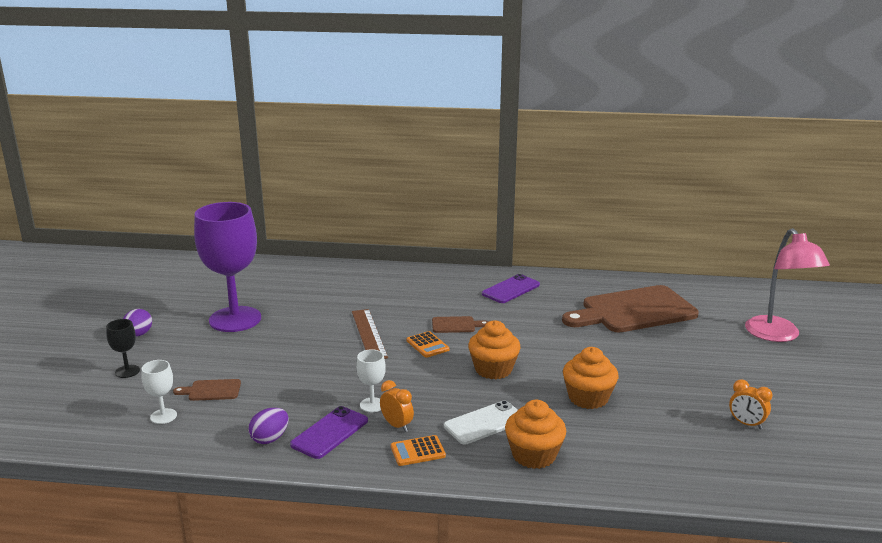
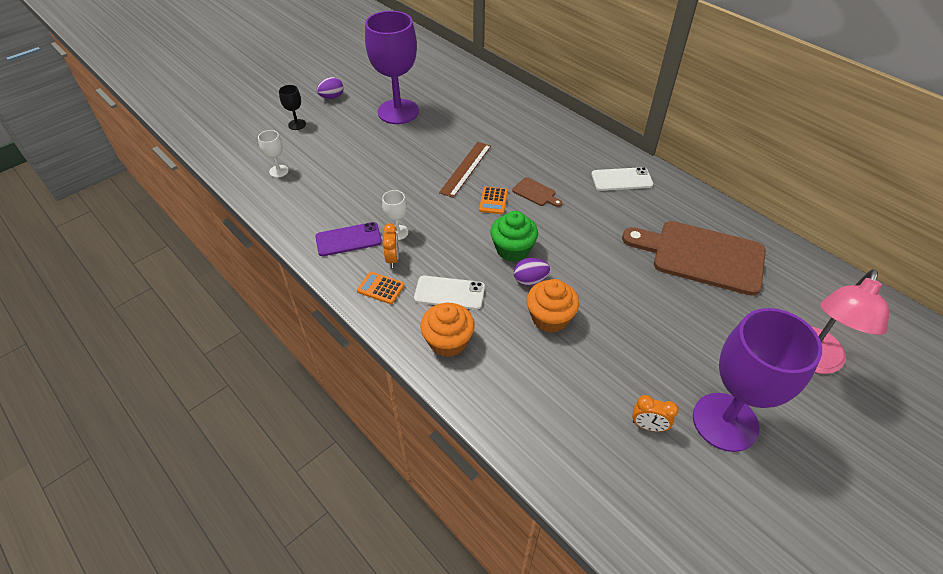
camera: 40 degrees right, 25 degrees up
(211, 390) = (323, 165): brown cutting board -> none
(270, 438) = (312, 223): purple egg -> purple egg (530, 280)
(493, 369) = (513, 249): orange cupcake -> green cupcake
(511, 289) = (621, 179): purple phone -> white phone
(746, 424) = (648, 426): orange clock -> orange clock turned 60 degrees counterclockwise
(783, 395) = (725, 422): none -> purple goblet

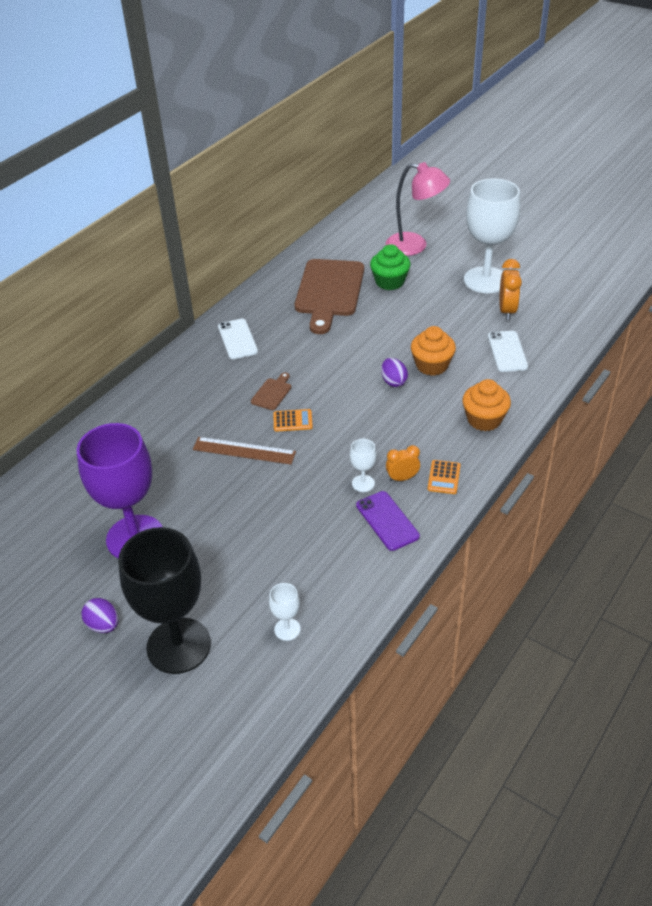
camera: 100 degrees left, 5 degrees down
(297, 124) = (178, 645): black goblet -> black goblet, size x2.41
(449, 293) = (430, 429): white phone -> white phone (507, 351)
(513, 249) = (359, 397): green cupcake -> green cupcake (390, 282)
(648, 426) = (507, 311): orange clock -> orange clock, size x1.52
(725, 422) = (485, 280): purple goblet -> white goblet

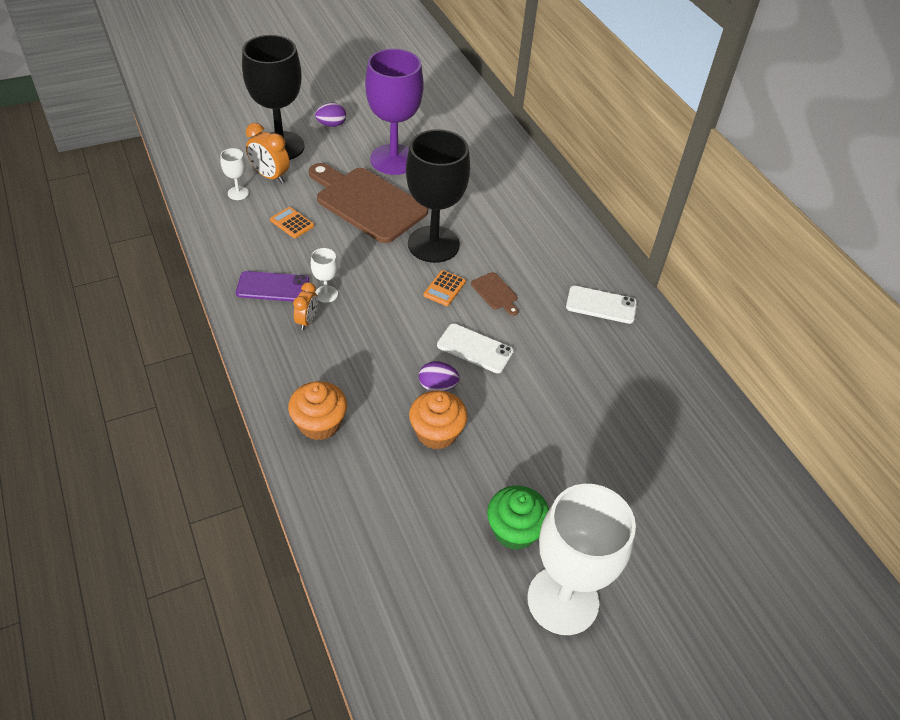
camera: 115 degrees right, 5 degrees up
(244, 451) = (433, 244): brown ruler -> black goblet
(329, 291) = (642, 418): brown cutting board -> brown cutting board (367, 202)
(390, 282) = (627, 488): green cupcake -> green cupcake (514, 530)
(415, 246) = (700, 569): pink lamp -> none
(444, 477) = (280, 348): orange calculator -> orange calculator (292, 223)
(507, 311) = (478, 576): orange clock -> orange clock (270, 176)
(507, 351) = (402, 519): white phone -> white phone (475, 348)

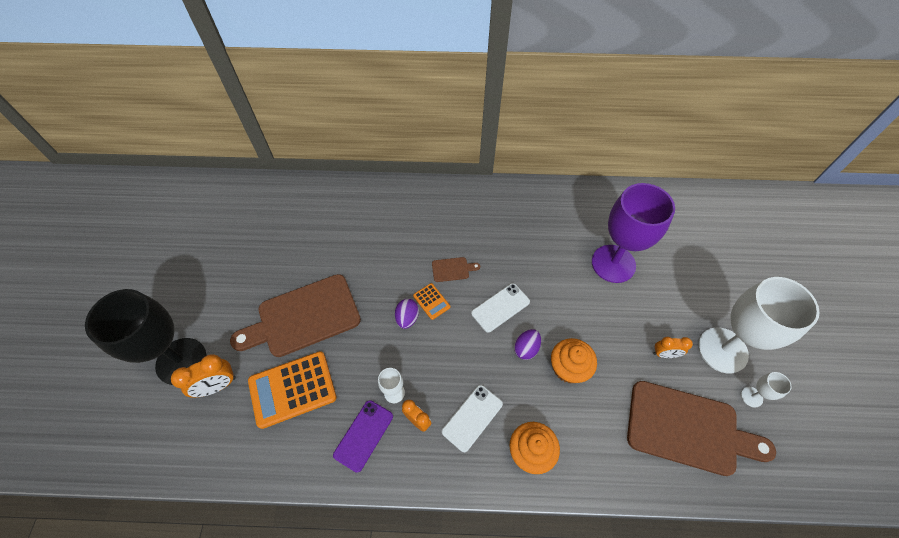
camera: 60 degrees left, 10 degrees up
(238, 193) = (222, 424): white goblet -> white goblet (751, 397)
(292, 223) = (292, 389): orange calculator -> orange calculator, size x2.10
(331, 124) = (182, 305): purple egg -> purple egg (407, 318)
(393, 159) = (263, 275): purple goblet -> purple goblet (613, 263)
(425, 577) = (688, 429): none -> brown cutting board
(433, 244) = (380, 288): black goblet -> none
(514, 530) = (664, 354): green cupcake -> orange clock
(601, 305) = (494, 211): white phone -> white phone (472, 418)

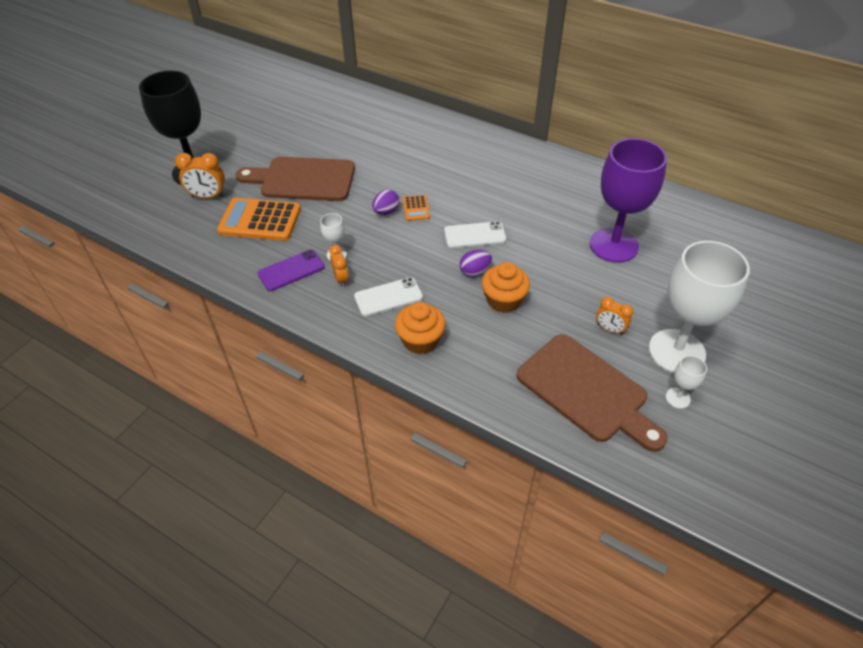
camera: 30 degrees right, 10 degrees down
(452, 269) = (452, 194): brown cutting board -> none

